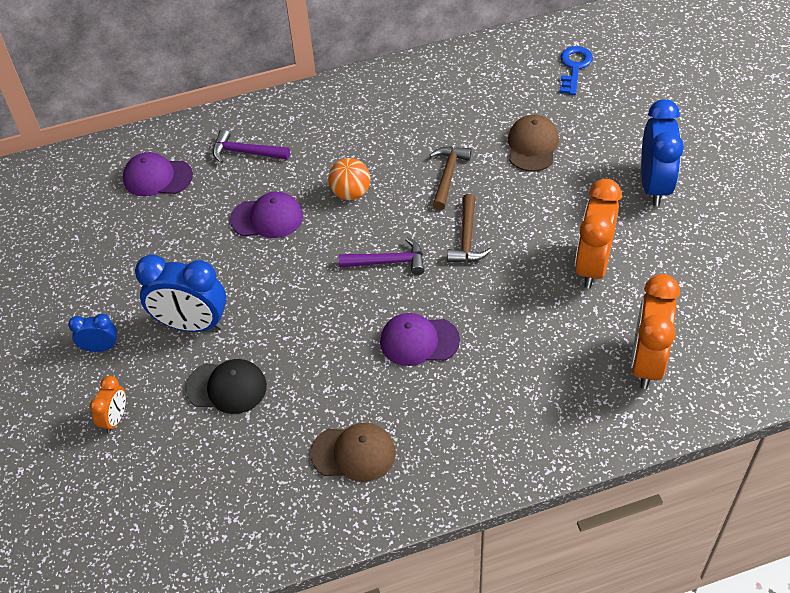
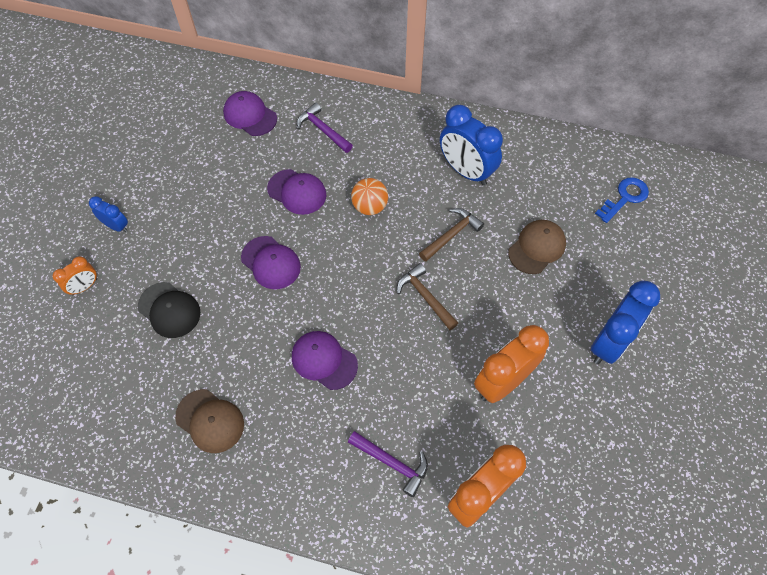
camera: 30 degrees right, 10 degrees up
(192, 324) = (185, 245): blue clock -> blue clock (466, 171)
(295, 291) = (271, 262): none -> purple cap
(388, 262) = (352, 280): purple hammer -> purple hammer (392, 463)
(467, 238) = (425, 297): brown hammer -> brown hammer turned 105 degrees clockwise

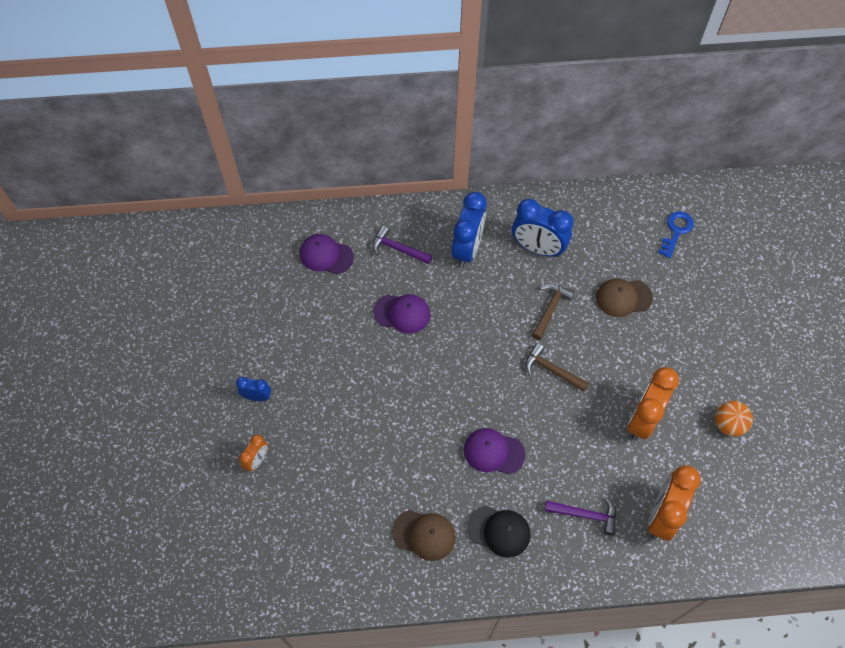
camera: 20 degrees left, 0 degrees up
(169, 310) = (342, 455): black cap -> black cap (499, 531)
(271, 262) = (410, 384): purple cap -> none
(370, 207) = (471, 306): orange ball -> orange ball (728, 424)
(537, 248) = (623, 298): brown cap -> brown cap turned 120 degrees counterclockwise
(609, 342) = (711, 359): blue clock -> blue clock (467, 249)

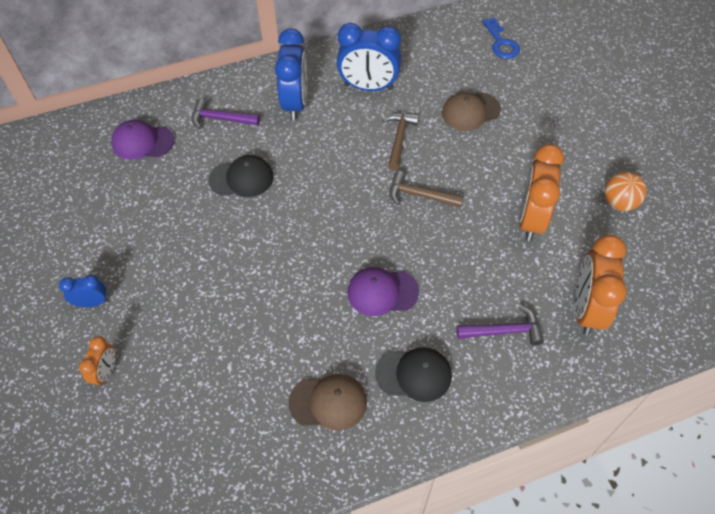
camera: 15 degrees left, 5 degrees down
(402, 313) = (241, 178): purple cap -> black cap
(676, 231) = (501, 43): blue key -> blue key turned 150 degrees clockwise

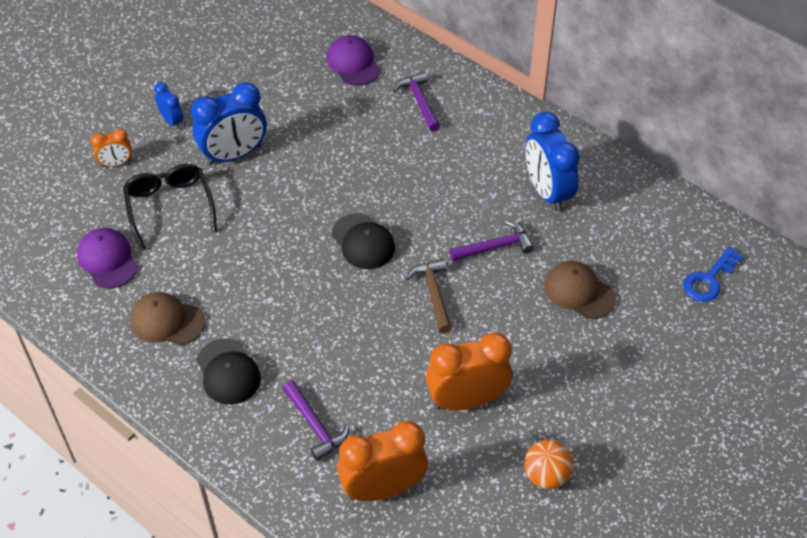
camera: 60 degrees right, 5 degrees down
(196, 346) = (170, 207): none -> black glasses
(241, 178) = (360, 151): black cap -> black cap (363, 242)
(295, 103) = (480, 145): blue clock -> blue clock (234, 155)
(328, 402) = (167, 321): brown cap -> brown cap turned 135 degrees clockwise
(382, 292) = (301, 311): purple cap -> purple cap (107, 260)
(399, 139) = (495, 247): brown hammer -> purple hammer

